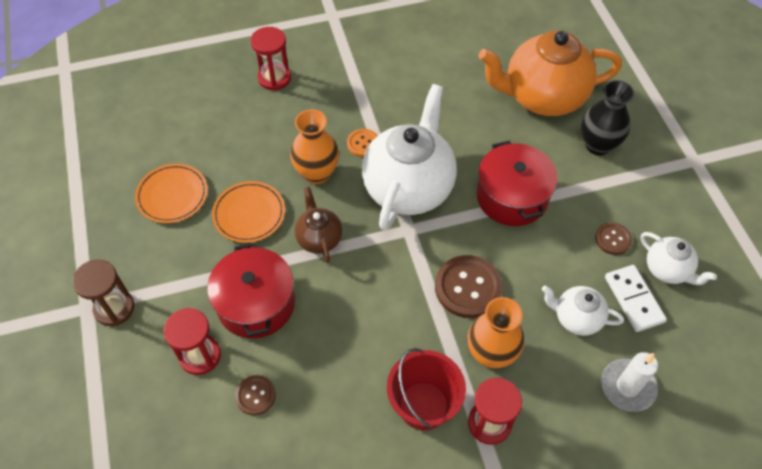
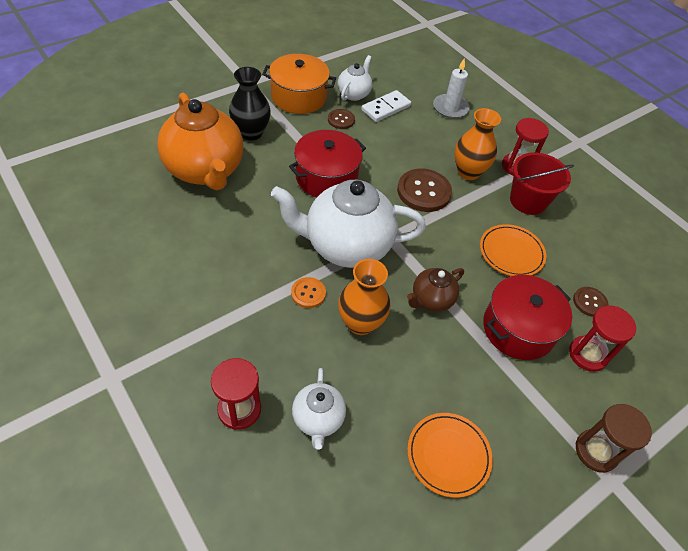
camera: 115 degrees left, 5 degrees down
(249, 214) = (434, 368): orange plate -> orange plate (511, 252)
(576, 318) = (416, 133): white teapot -> white teapot (318, 419)
(663, 206) = (299, 97): none -> orange pot

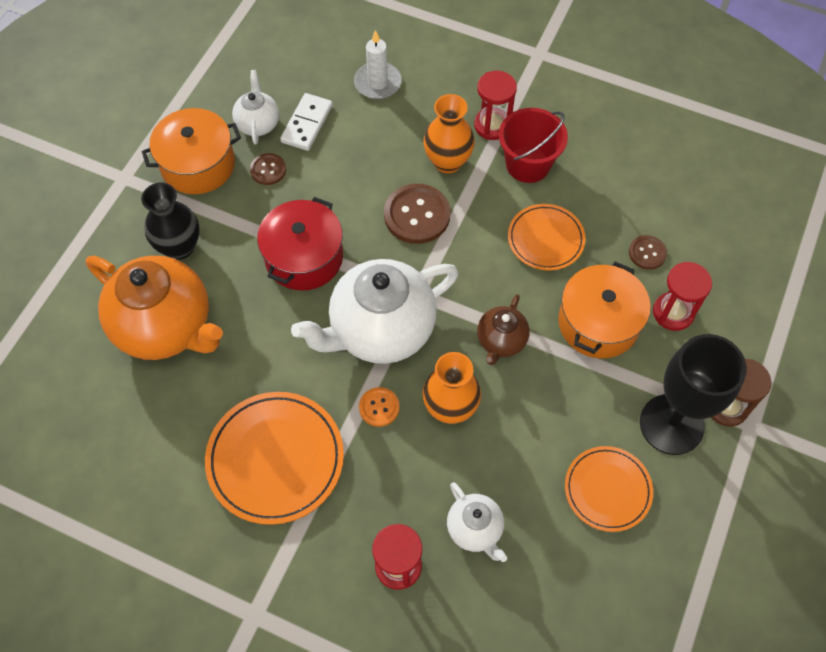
camera: 25 degrees left, 10 degrees up
(210, 285) = (275, 459): none -> orange plate
(518, 328) = (598, 323): red pot -> orange pot
(537, 437) = (671, 424): none -> black goblet

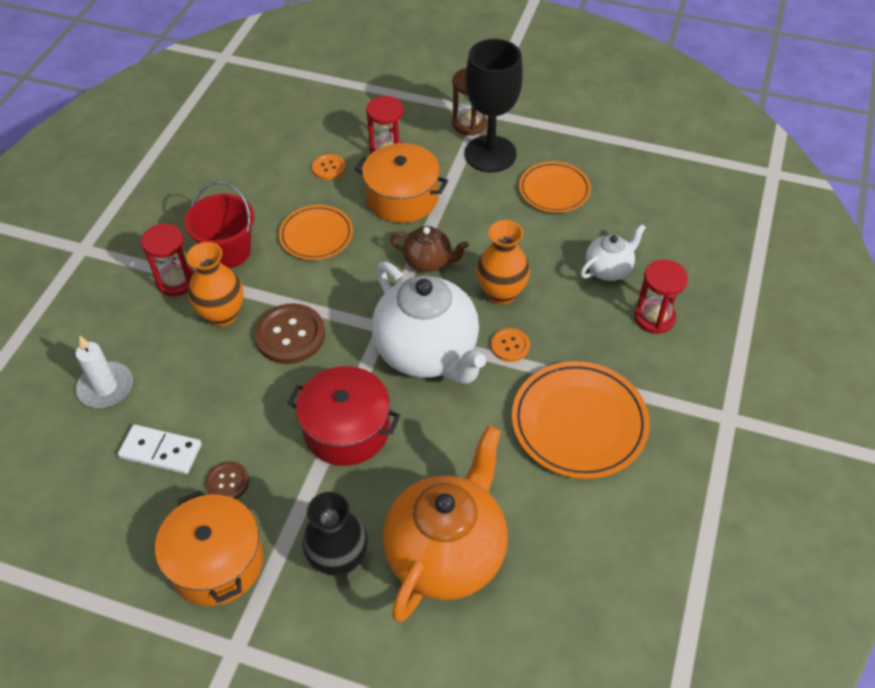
camera: 95 degrees left, 10 degrees down
(258, 123) = (156, 504): white teapot -> none
(647, 253) = (328, 168): brown button -> orange button

